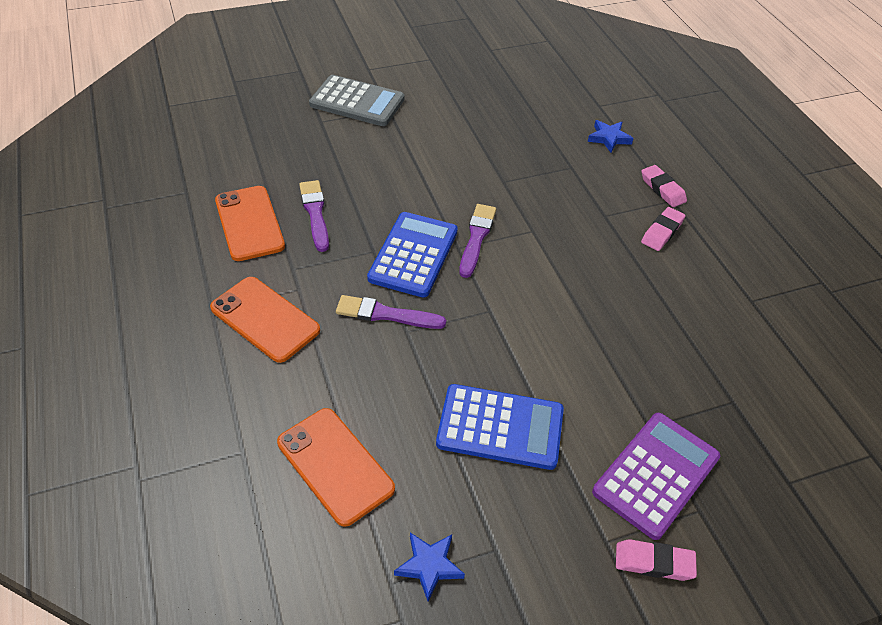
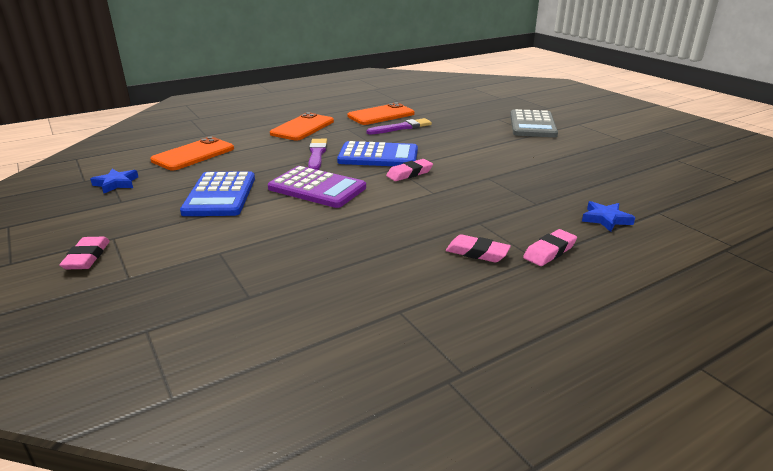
camera: 80 degrees right, 20 degrees down
(476, 238) = (409, 173): purple brush -> pink eraser
(656, 474) = (169, 256): purple calculator -> purple calculator (317, 188)

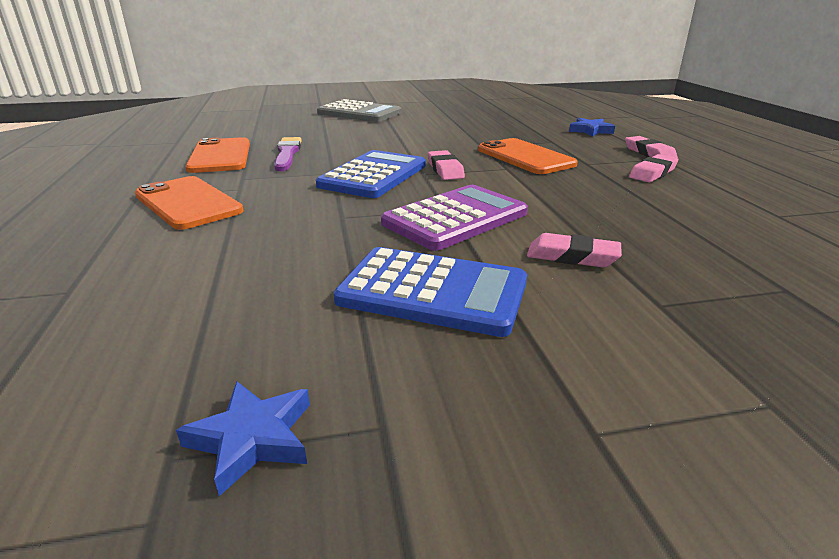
camera: 70 degrees left, 0 degrees up
(87, 257) = (696, 474): pink eraser -> pink eraser (572, 256)
(193, 154) = (180, 311): orange phone -> orange phone (525, 157)
(317, 154) = (324, 206): purple brush -> none

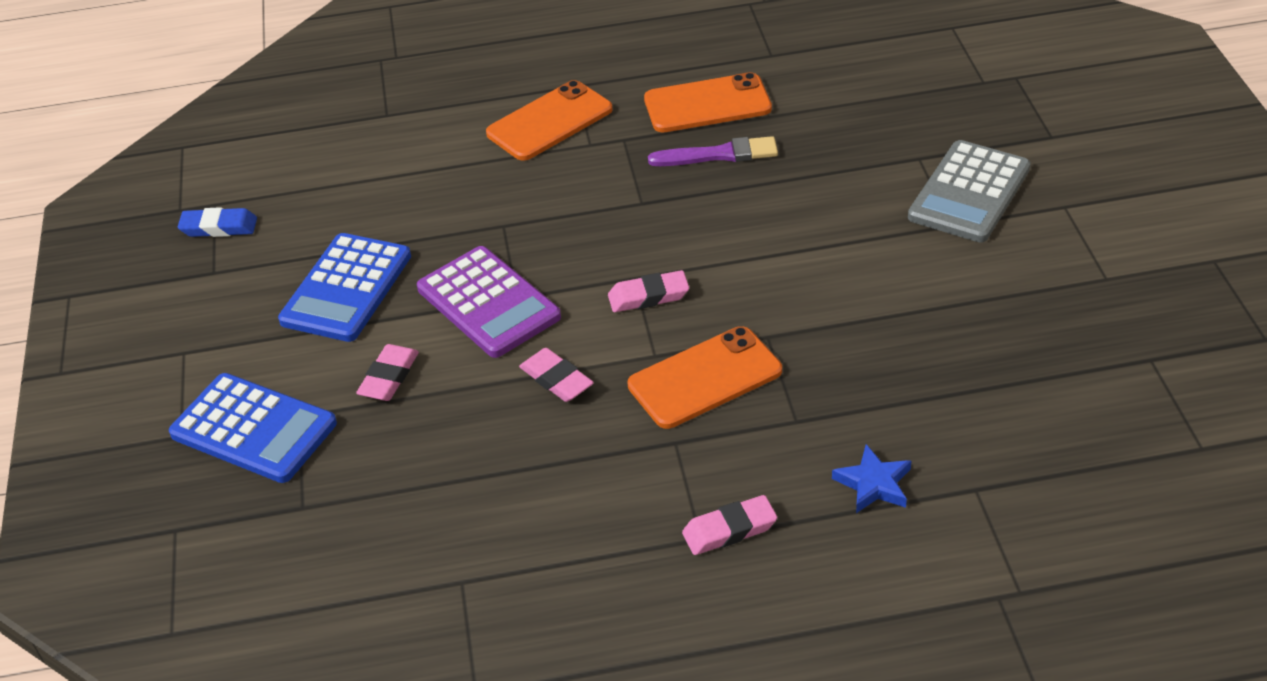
camera: 95 degrees right, 15 degrees up
(252, 438) = (219, 227): blue star -> blue eraser
(373, 175) = (627, 236): blue calculator -> blue calculator (254, 429)
(652, 173) = (627, 505): pink eraser -> pink eraser (556, 379)

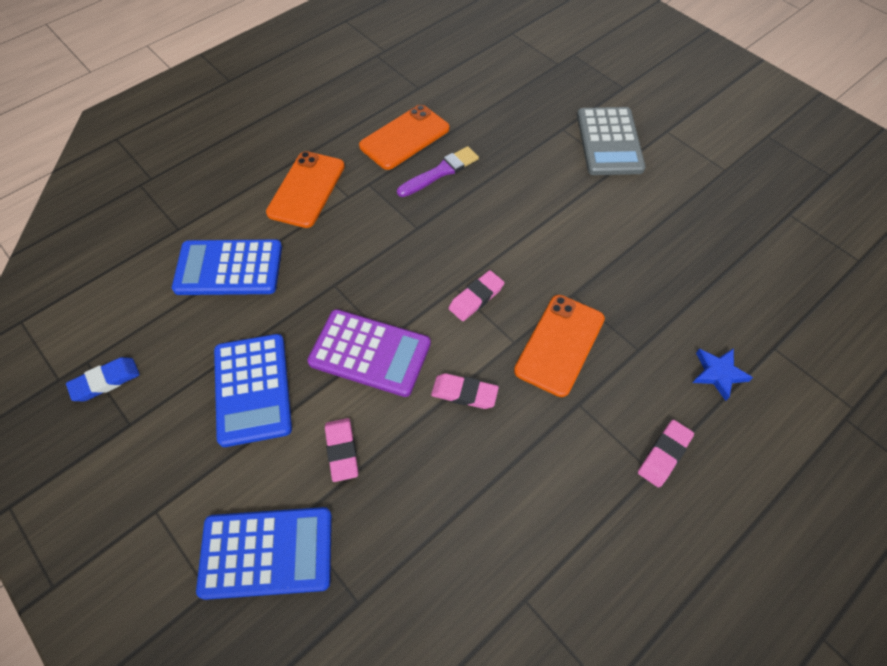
camera: 35 degrees left, 15 degrees up
(408, 170) = (229, 268): none -> blue calculator

